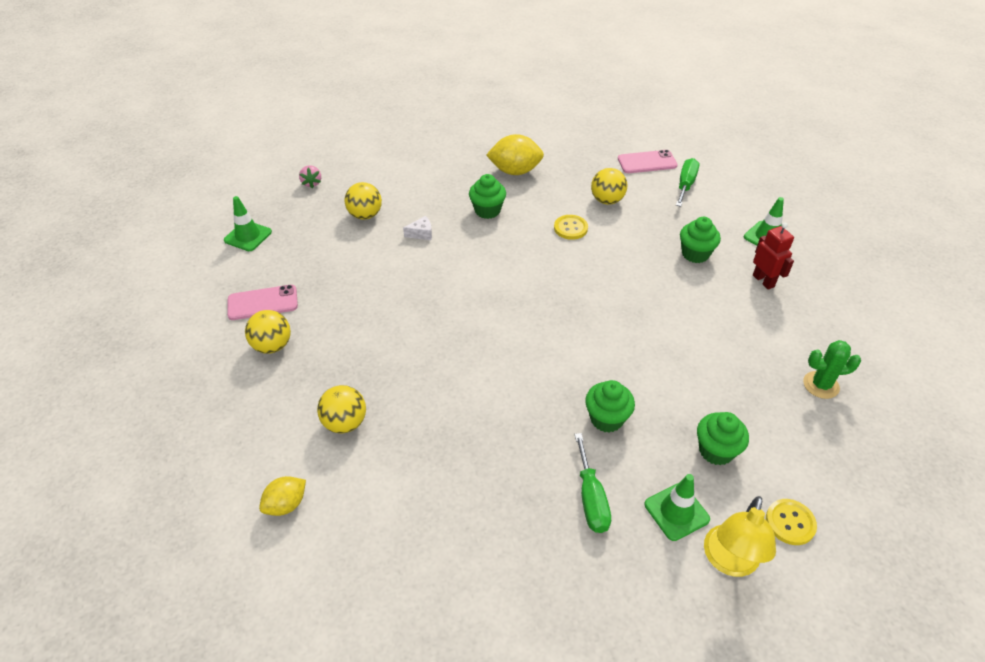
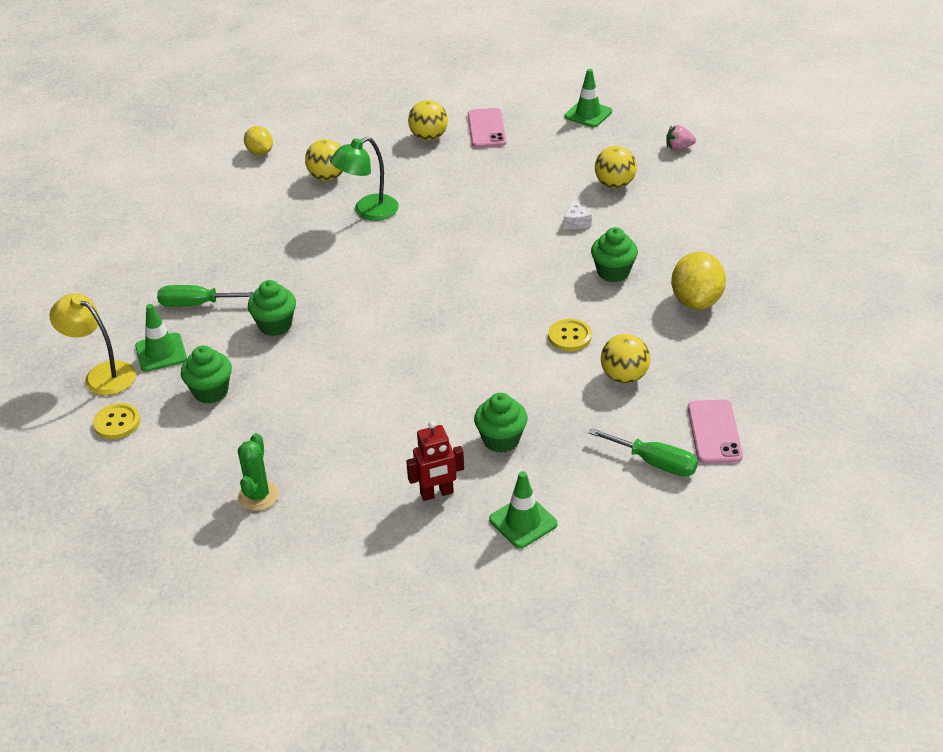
camera: 100 degrees right, 5 degrees down
(411, 376) = (368, 211): none -> green lamp

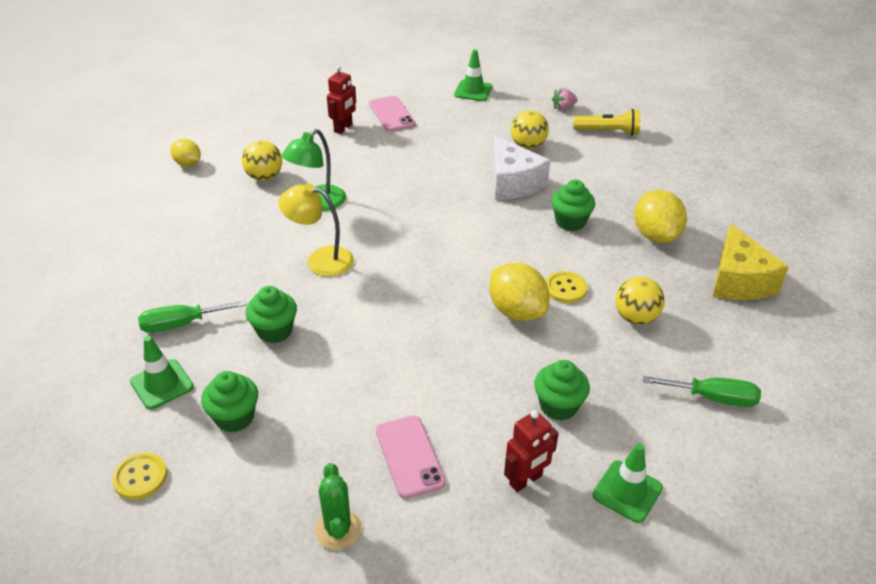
camera: 20 degrees left, 0 degrees up
(102, 374) = (102, 423): yellow lamp -> yellow lamp (320, 260)
(429, 137) = (343, 128): yellow ball -> red robot
(509, 349) = (517, 311): none -> yellow lemon
(576, 222) = (513, 183): white cheese -> white cheese, size x2.30
(713, 182) = (608, 132): none -> yellow flashlight
(714, 432) = (745, 355): pink phone -> pink phone (410, 456)
(756, 361) = (738, 281): none -> yellow cheese

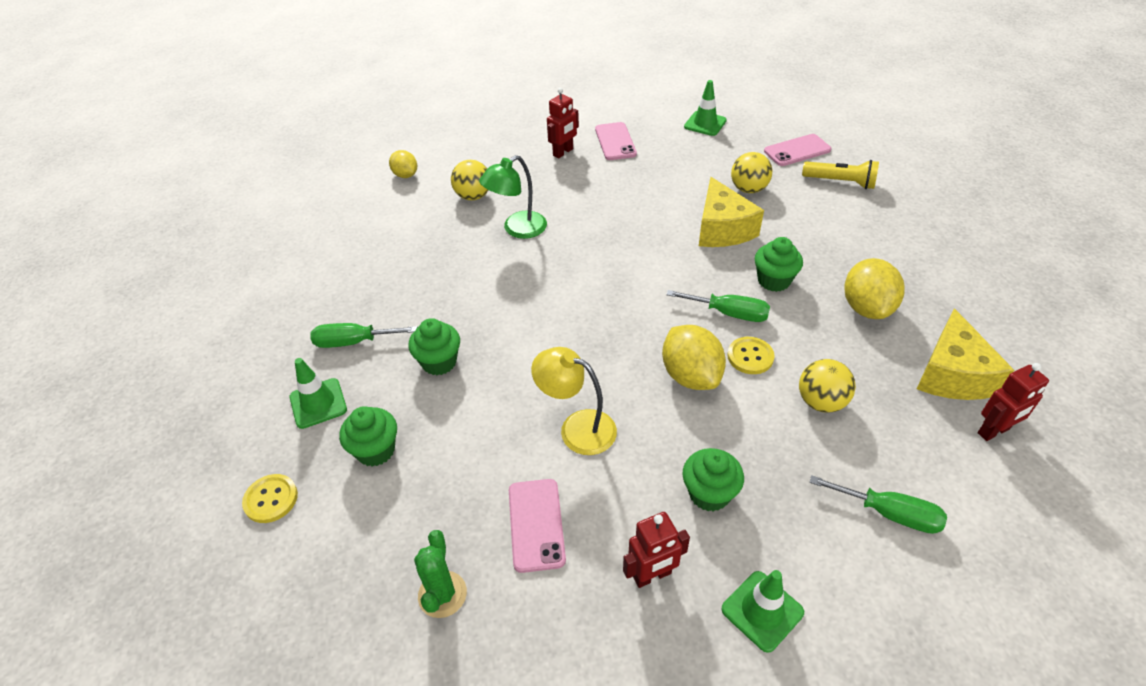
camera: 15 degrees right, 5 degrees up
(320, 260) = (504, 291): yellow lamp -> yellow lamp (577, 428)
(513, 183) = (722, 229): white cheese -> yellow cheese
(537, 254) = (729, 313): none -> green screwdriver
(563, 108) = (797, 151): pink strawberry -> pink phone
(781, 321) = (993, 431): none -> red robot

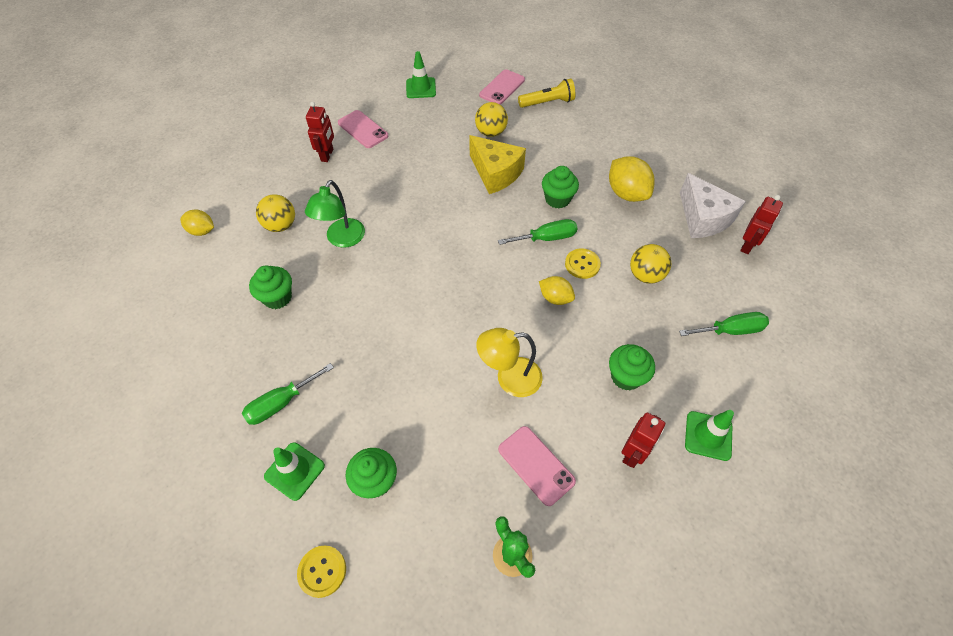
camera: 35 degrees left, 10 degrees up
(439, 362) = (367, 382): green cupcake -> green cupcake (277, 297)
(690, 375) = (555, 298): yellow lemon -> yellow lemon, size x0.60
(952, 374) = (703, 218): yellow cheese -> white cheese

